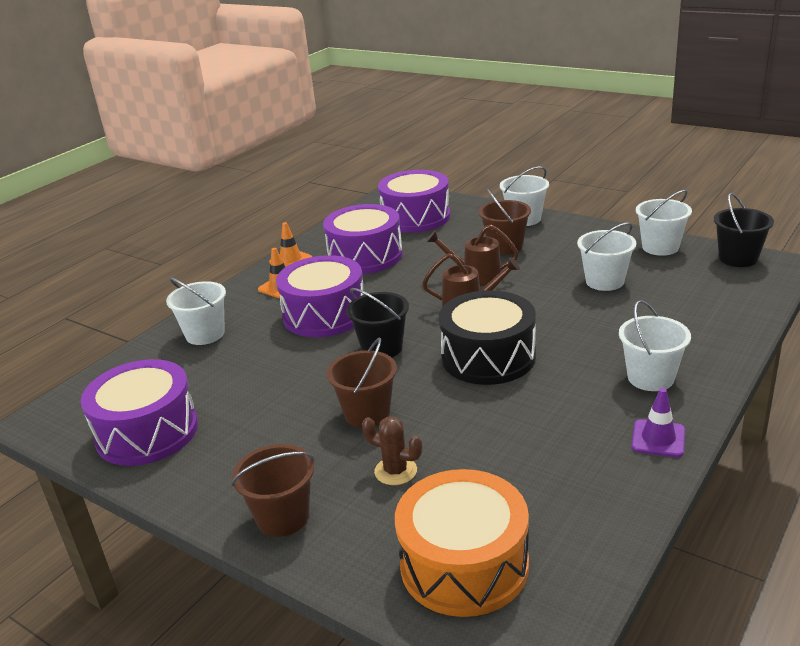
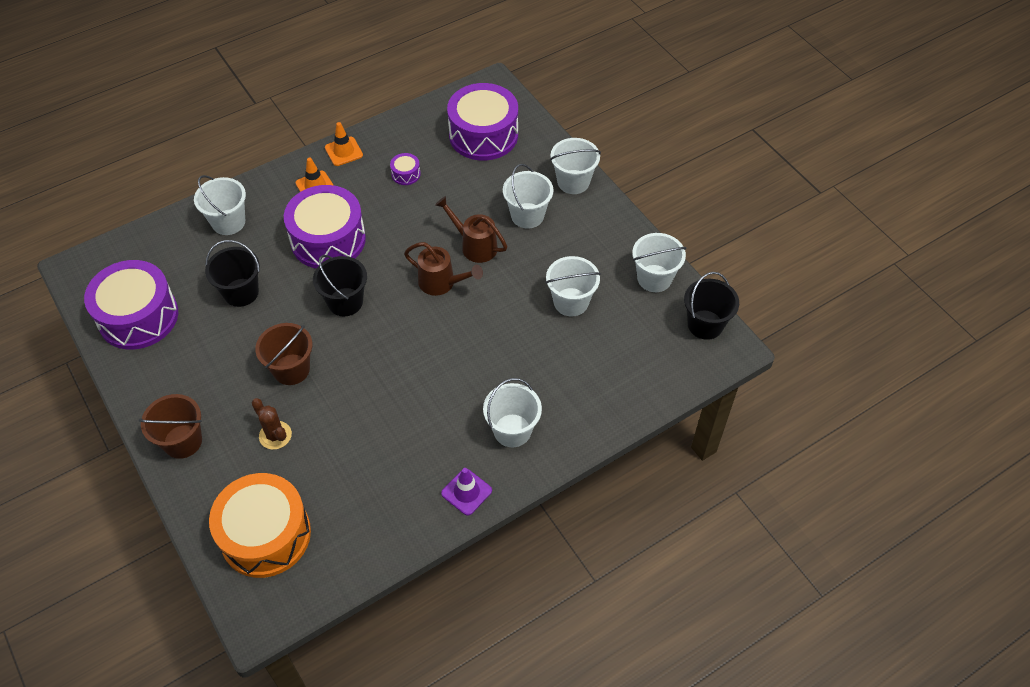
camera: 20 degrees right, 25 degrees up
(259, 376) = (241, 292): none -> black bucket
(365, 256) = (406, 174): purple drum -> purple drum, size x0.41
(488, 357) = (414, 350): black drum -> none
(505, 247) = (527, 215): brown bucket -> white bucket

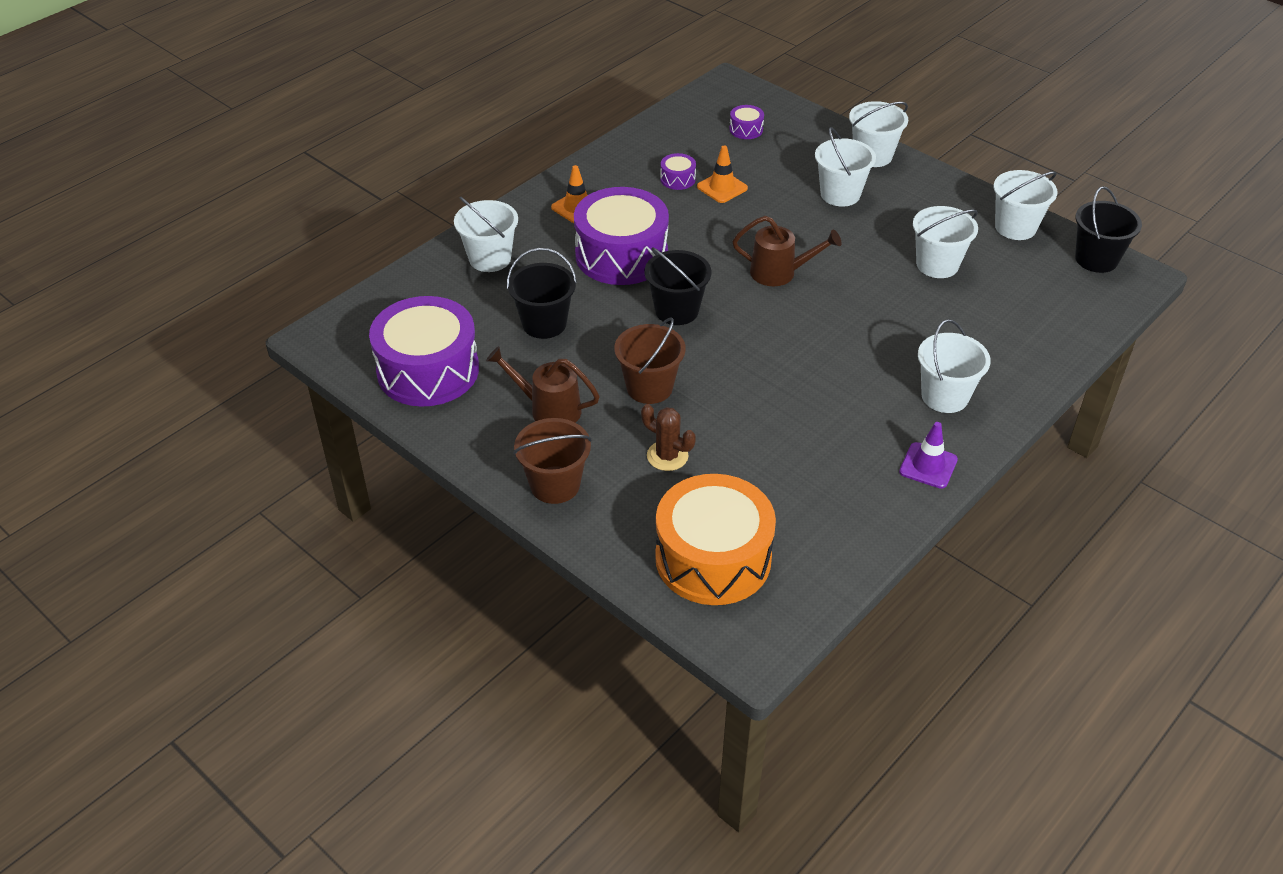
camera: 15 degrees left, 10 degrees down
(344, 151) = (592, 170): orange traffic cone -> orange traffic cone (722, 187)
(474, 245) = (797, 232): brown watering can -> brown watering can (548, 409)
(483, 135) = (746, 129): purple drum -> purple drum, size x0.41

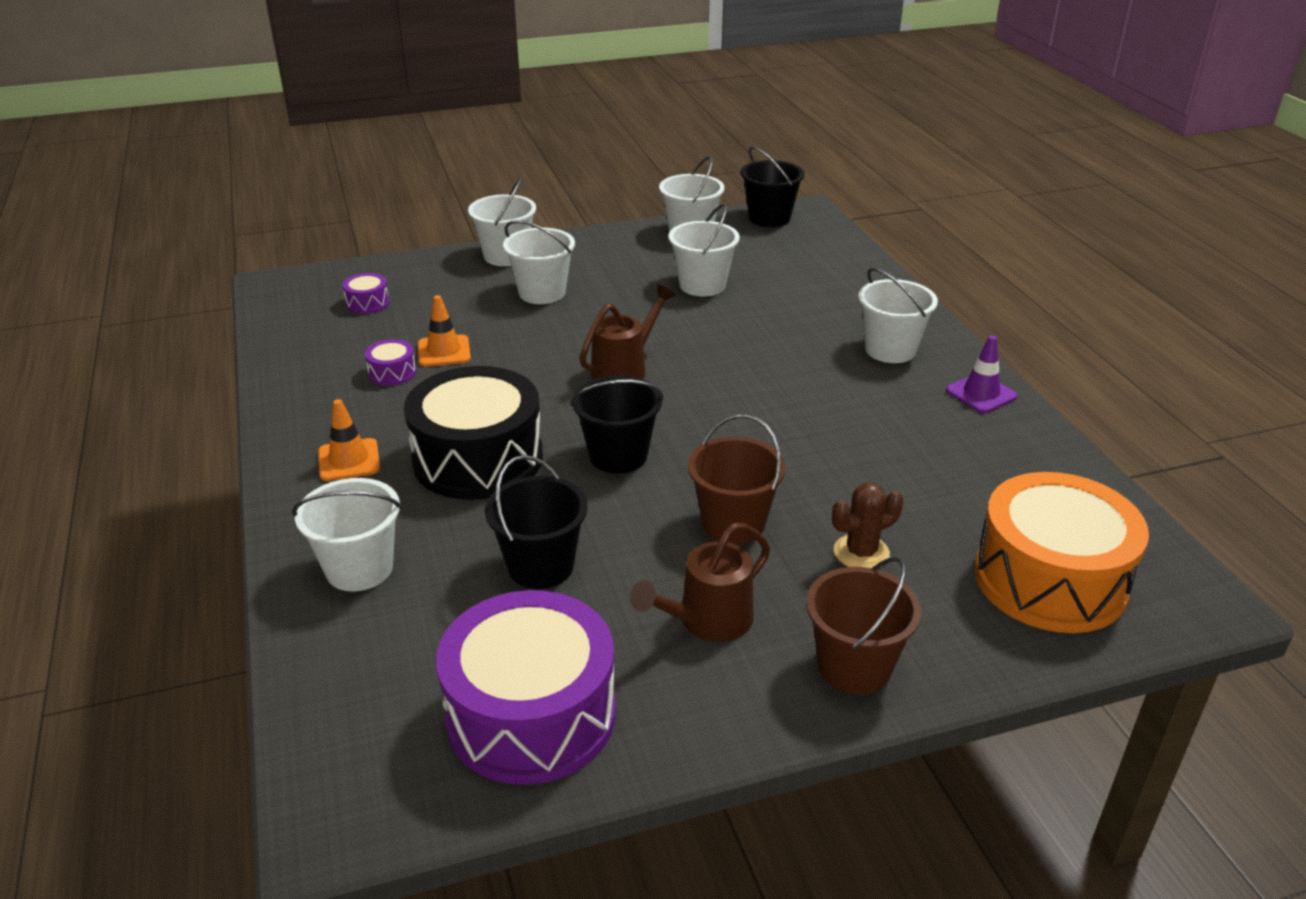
camera: 60 degrees left, 10 degrees down
(621, 255) = (478, 459): purple drum -> black drum

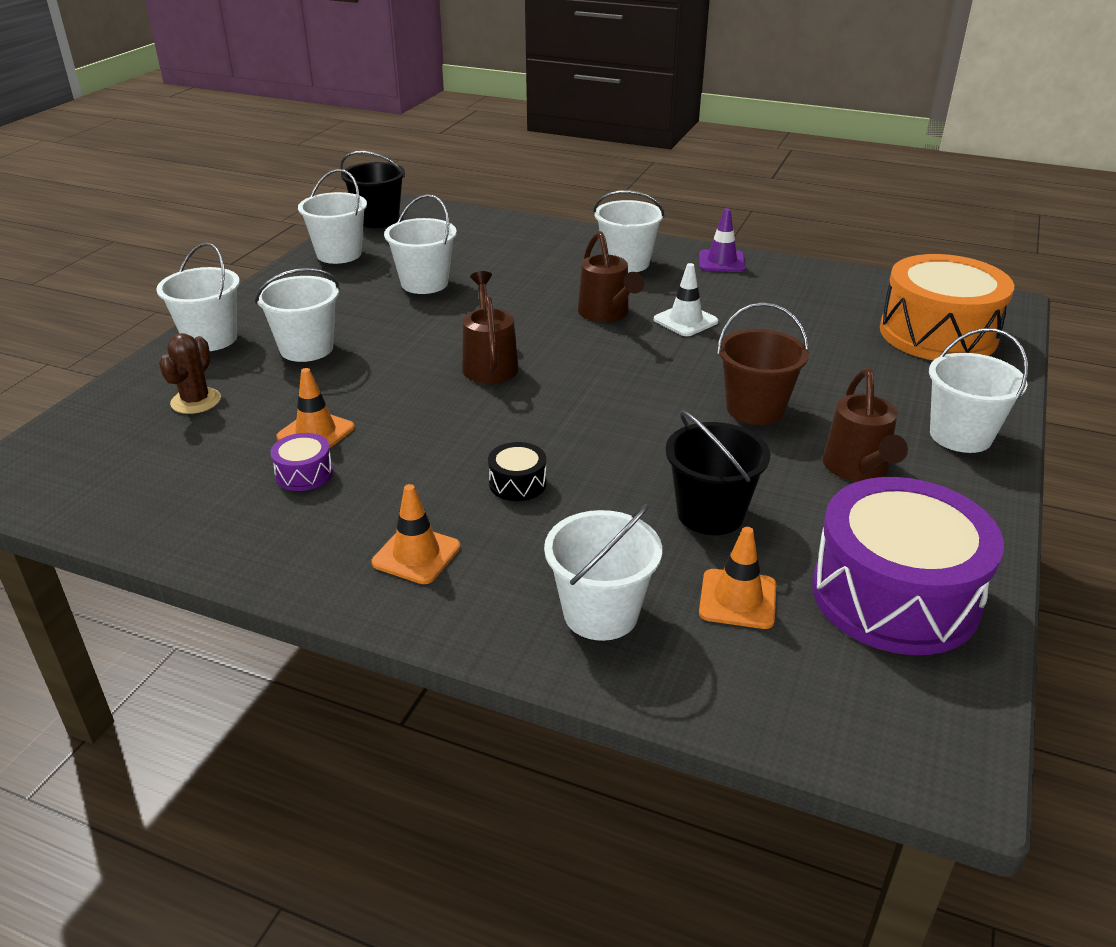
camera: 50 degrees left, 0 degrees up
(367, 303) = (150, 439): purple drum -> none
(440, 628) = (737, 599): none -> orange traffic cone
(478, 459) = (517, 483): black drum -> black drum, size x0.41
(618, 456) = (606, 417): black bucket -> none
(783, 381) = (606, 314): none -> brown watering can
(833, 423) = (685, 321): none -> white traffic cone
(854, 666) = (960, 435): brown bucket -> white bucket
(861, 552) = (844, 378): brown cactus -> brown cactus (196, 401)

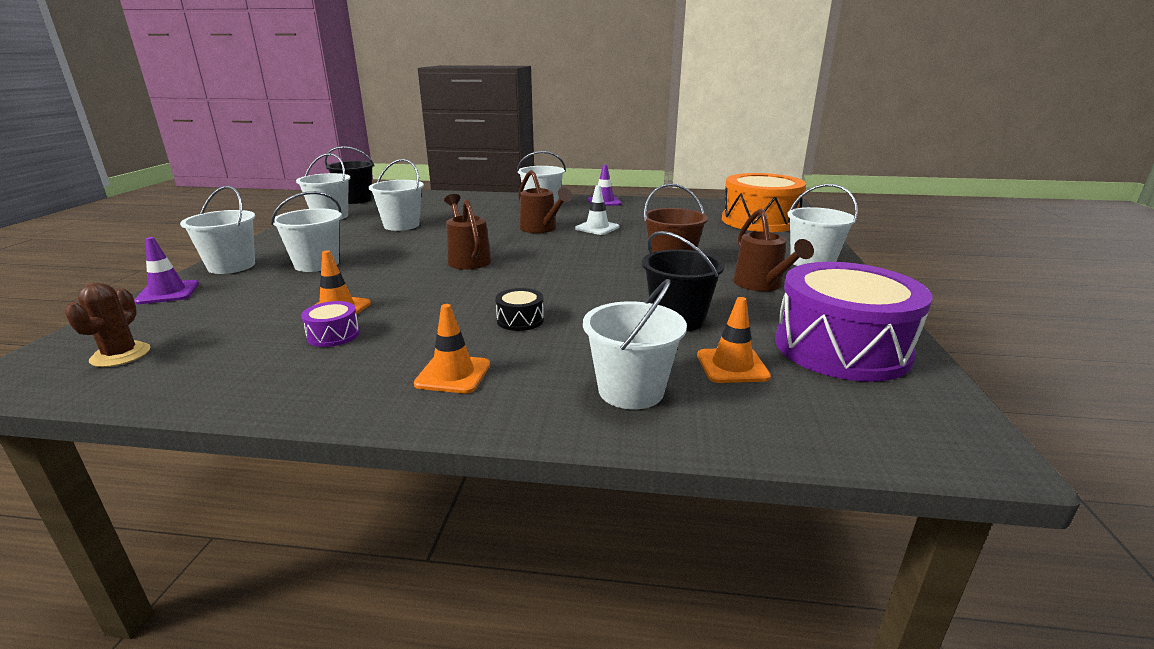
camera: 15 degrees left, 10 degrees down
(140, 377) = (168, 293): none -> purple traffic cone
(196, 401) = (223, 302): brown cactus -> brown cactus (120, 355)

